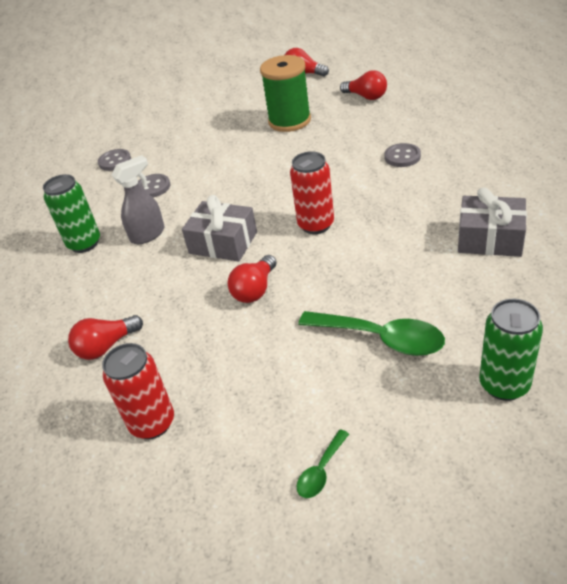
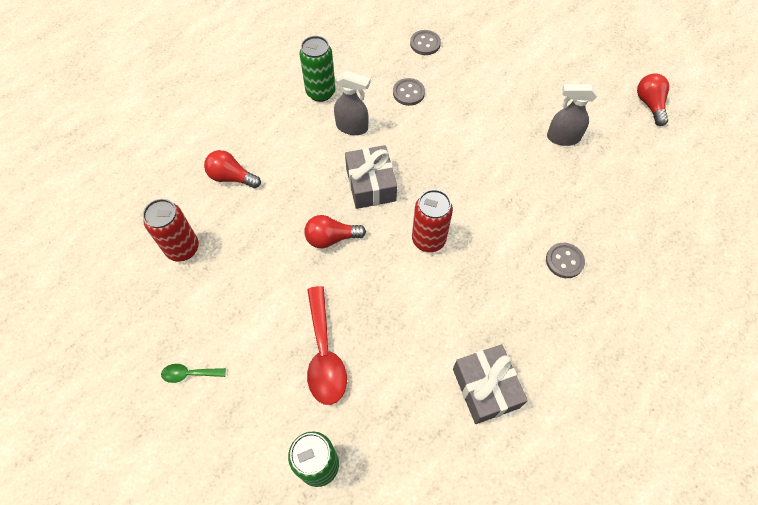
camera: 50 degrees right, 20 degrees up
(289, 121) = (562, 138): green spool -> grey spray bottle
(366, 97) = (645, 180): red light bulb -> none
(380, 338) = (324, 354): green spoon -> red spoon

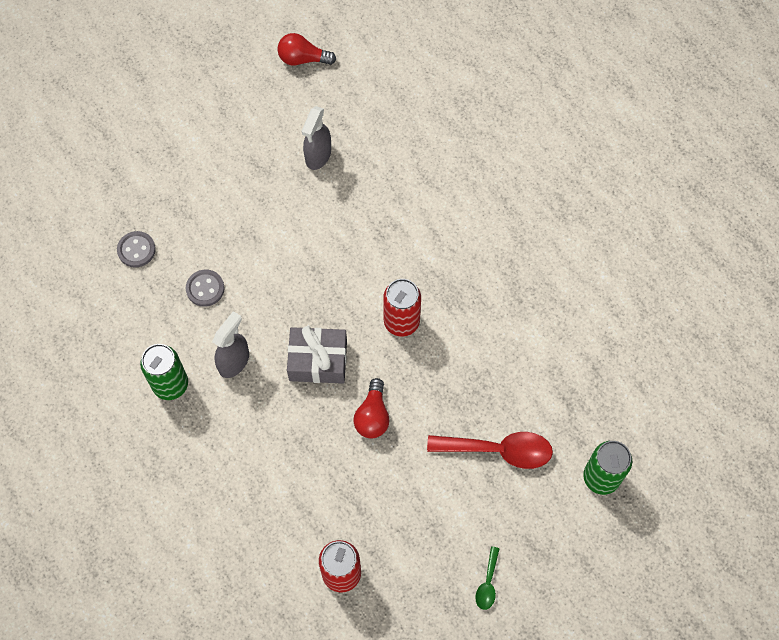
camera: 75 degrees left, 5 degrees up
(231, 177) = (262, 507): red light bulb -> none
(486, 388) = (564, 317): grey gift -> none
(564, 261) = (459, 207): grey button -> none

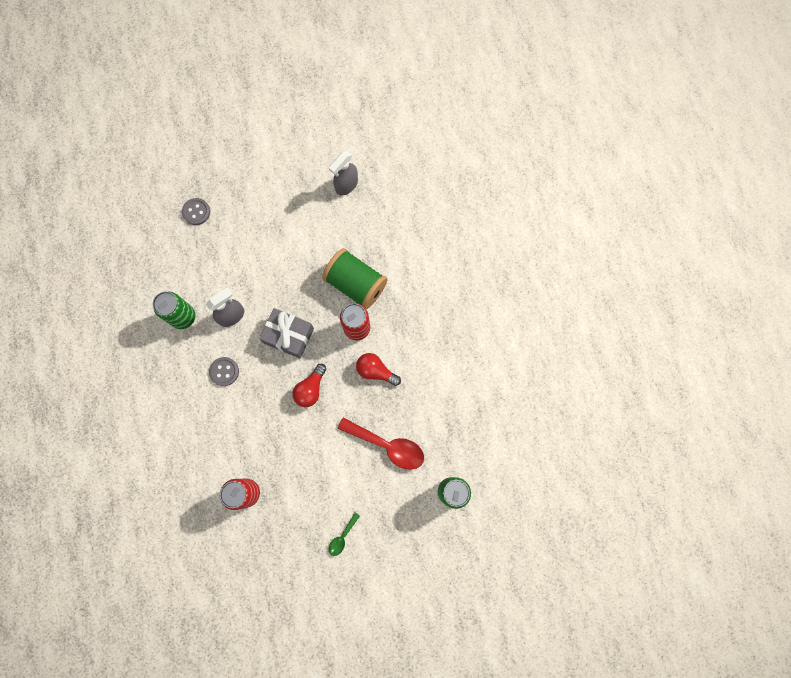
camera: 20 degrees right, 10 degrees up
(205, 289) = (232, 256): grey button -> grey button (224, 371)
(303, 59) = (363, 109): red light bulb -> red light bulb (376, 371)
(378, 270) = (356, 284): none -> green spool

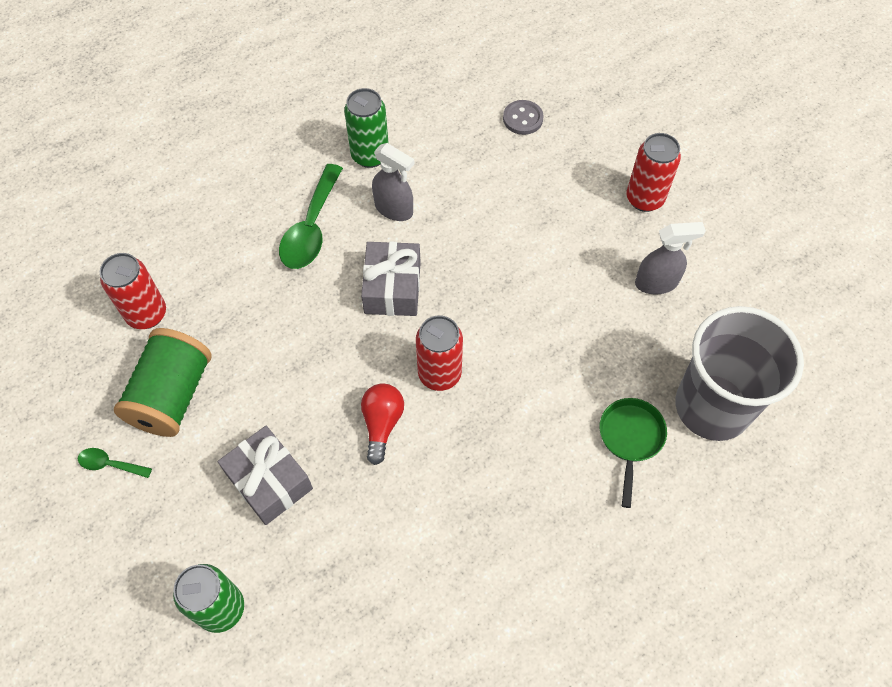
camera: 70 degrees right, 15 degrees down
(224, 371) = (311, 227): grey button -> green spoon
(287, 166) = (644, 199): none -> red can
(310, 389) = (323, 343): red light bulb -> none
(346, 185) = (657, 283): grey spray bottle -> grey spray bottle turned 150 degrees clockwise
(356, 284) = (508, 349): green spool -> green spool (172, 395)
(387, 445) = (269, 481): red spoon -> grey gift
(432, 191) = (712, 406): none -> grey cup
(434, 241) = (630, 439): none -> green pan

